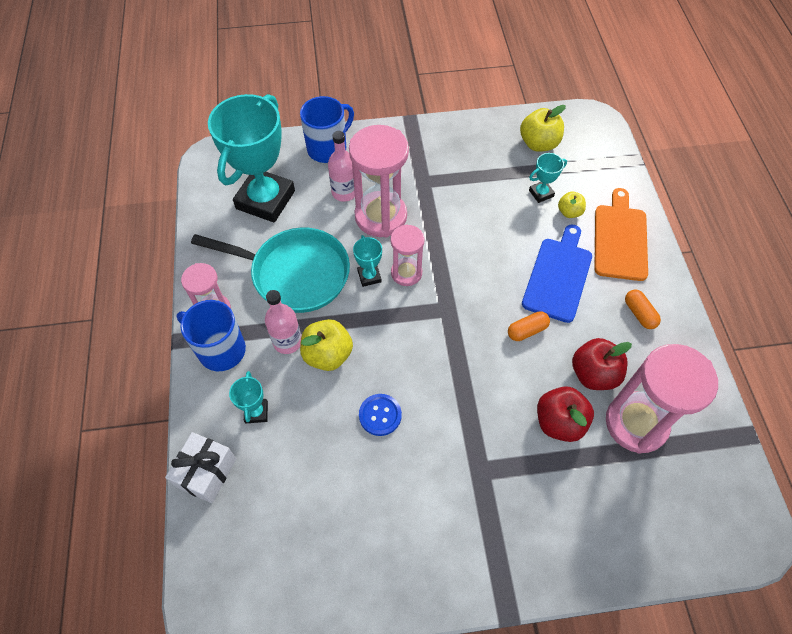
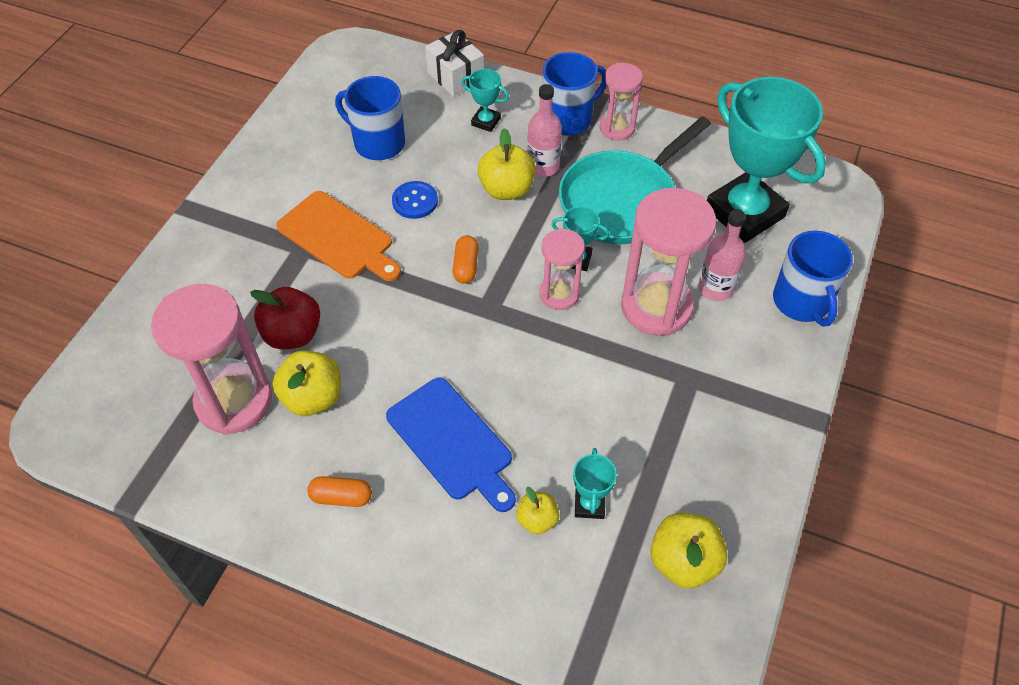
camera: 120 degrees right, 5 degrees down
(331, 488) = (378, 143): none -> blue mug
(527, 330) = (408, 366): orange capsule -> orange capsule (465, 266)
(593, 374) = (313, 397): red apple -> yellow apple
(620, 239) = (455, 554): orange cutting board -> orange cutting board (338, 237)

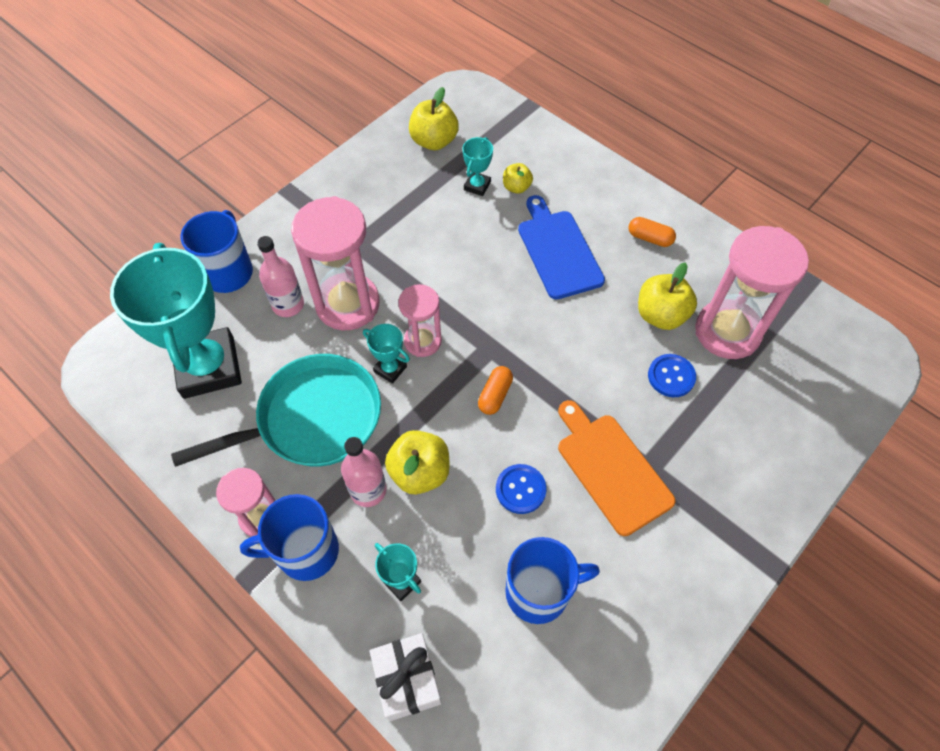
camera: 160 degrees left, 5 degrees up
(292, 334) = (671, 376): red apple -> blue button
(378, 143) = (539, 591): blue mug -> blue mug turned 60 degrees counterclockwise

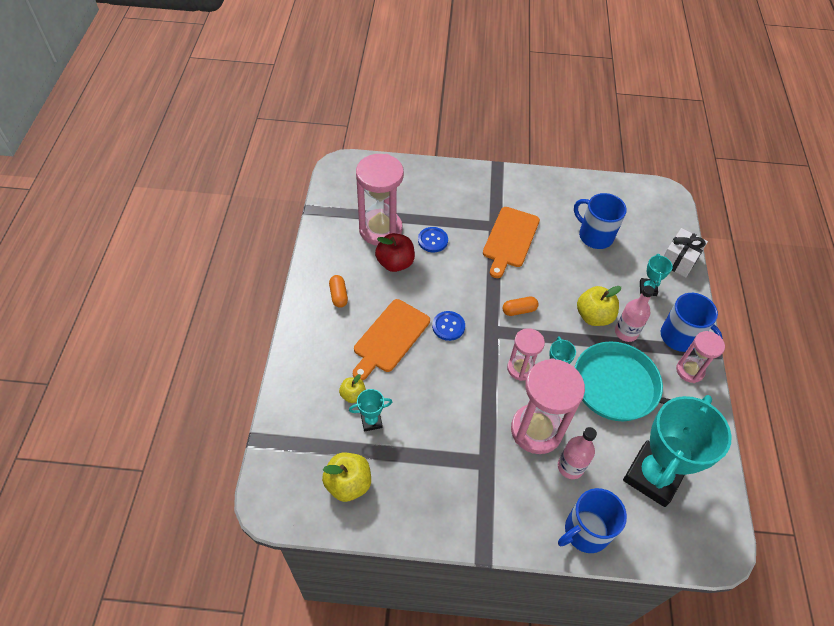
camera: 130 degrees left, 5 degrees down
(520, 489) = (557, 269): blue button -> blue button (448, 326)
(558, 251) = (390, 338): blue cutting board -> orange cutting board
(660, 315) = (395, 263): yellow apple -> red apple

